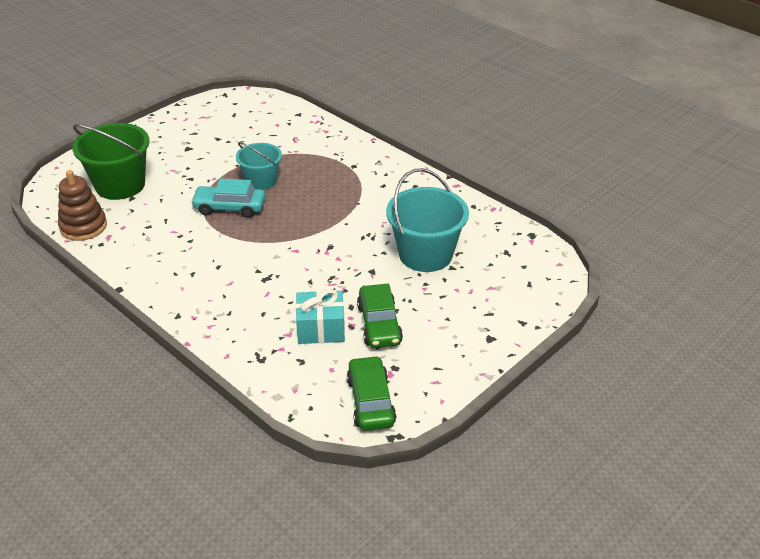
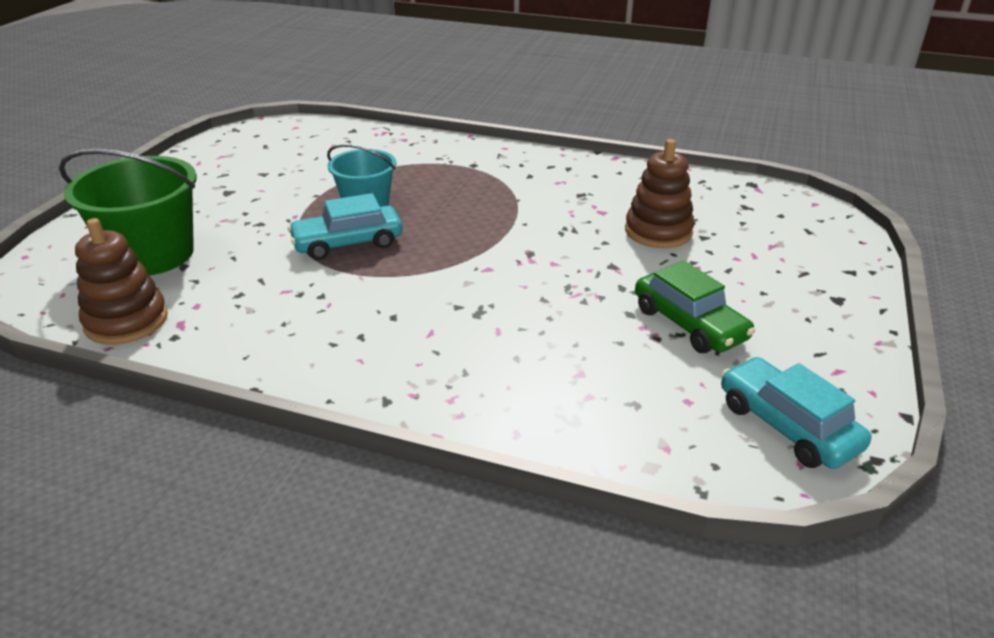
camera: 25 degrees left, 5 degrees down
(321, 329) = (618, 352): turquoise gift -> none
(371, 401) = (787, 425): green car -> turquoise car
(425, 254) = (658, 231): turquoise bucket -> brown stacking toy

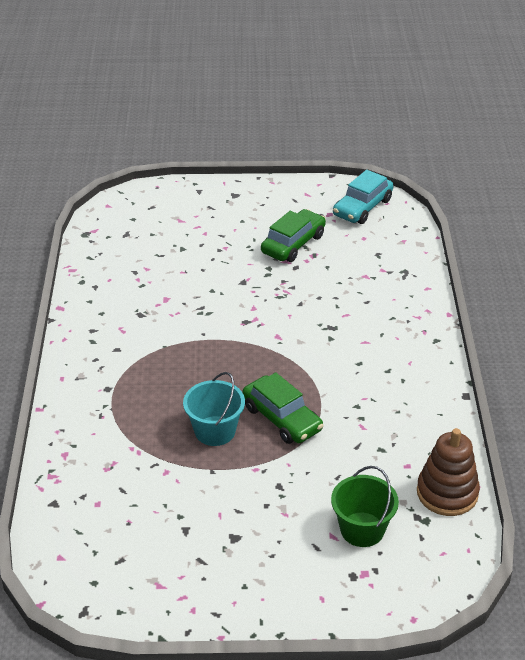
camera: 110 degrees left, 5 degrees up
(152, 254) = (362, 529): green bucket -> green bucket, size x0.62
(348, 243) = (282, 418): turquoise car -> green car
(658, 231) = (184, 268): brown stacking toy -> none

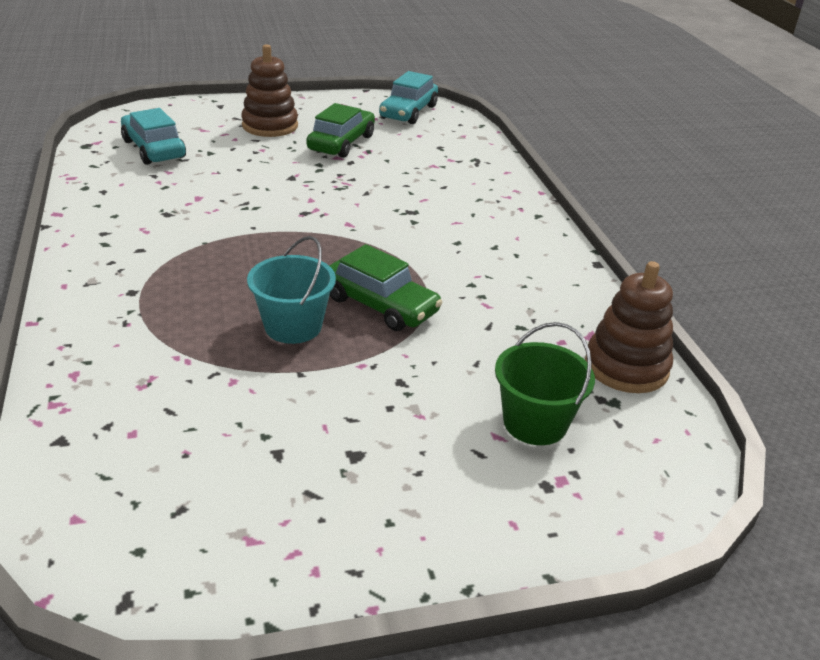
camera: 15 degrees left, 5 degrees down
(138, 242) = (154, 149): none -> turquoise car
(237, 219) = (270, 126): none -> brown stacking toy

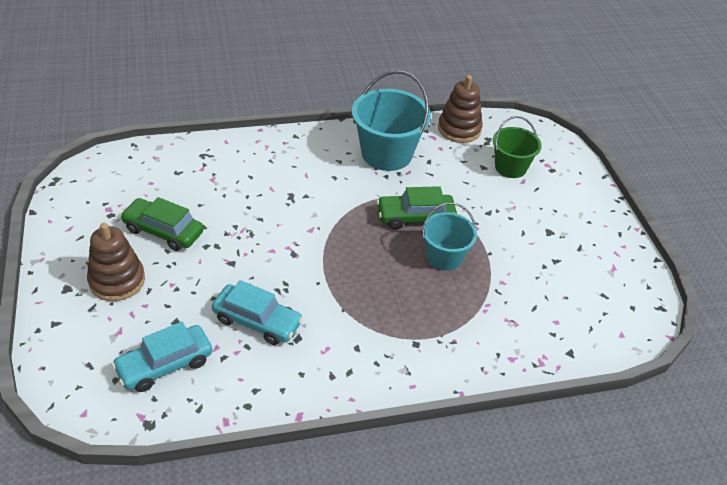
camera: 90 degrees left, 10 degrees up
(380, 305) = (415, 217): green car -> green car turned 135 degrees counterclockwise
(408, 112) = (97, 186): turquoise car -> turquoise car (257, 321)
(525, 286) = (386, 154): none -> turquoise bucket

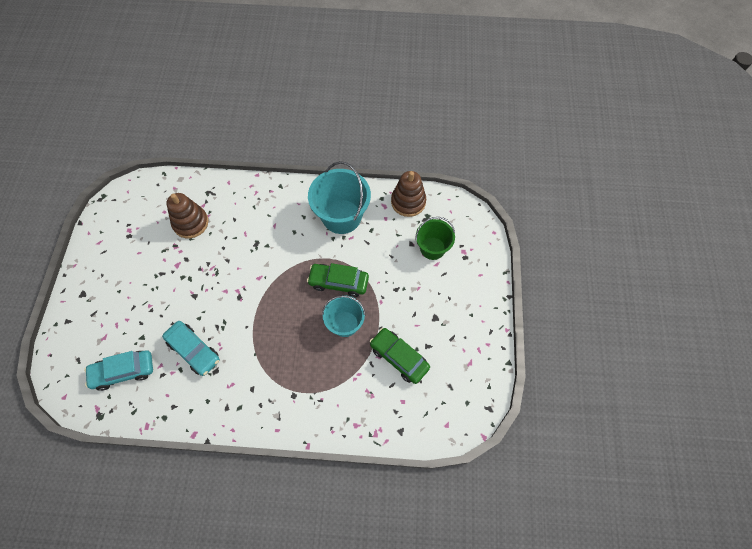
camera: 20 degrees right, 20 degrees up
(117, 281) = (115, 294): brown stacking toy -> brown stacking toy (190, 223)
(163, 231) = (158, 258): green car -> green car (399, 357)

